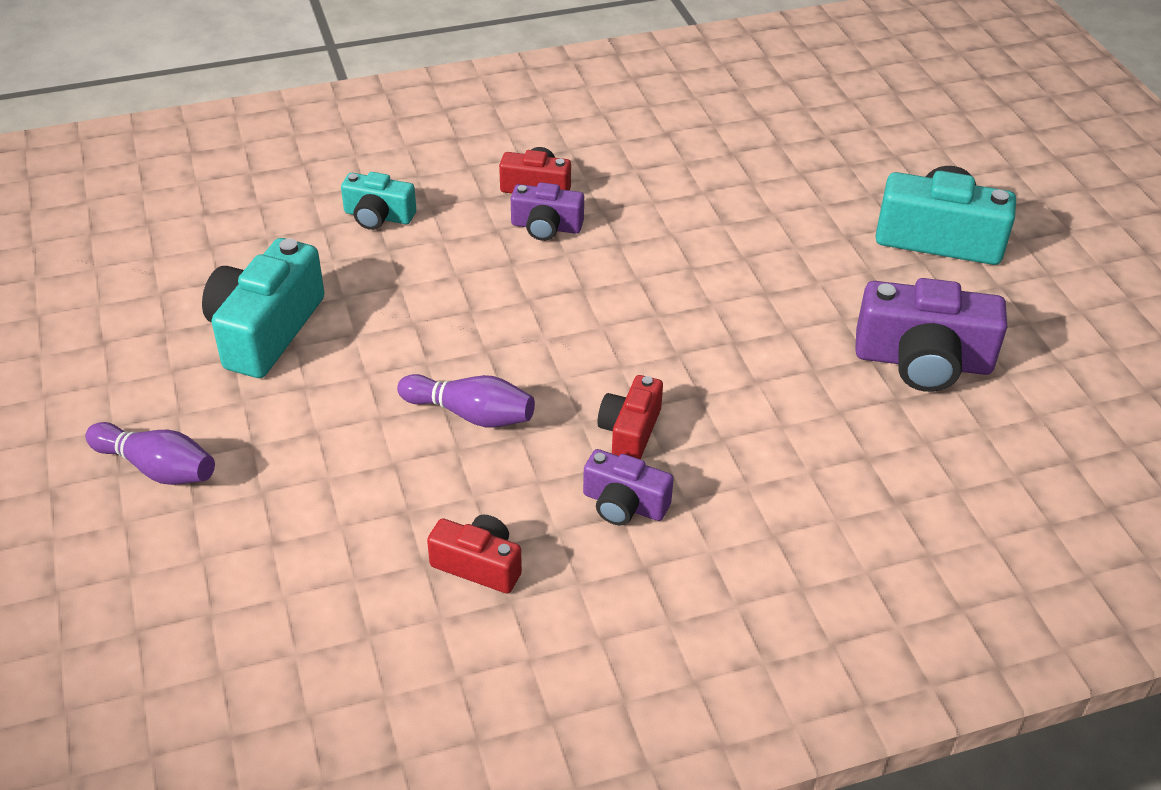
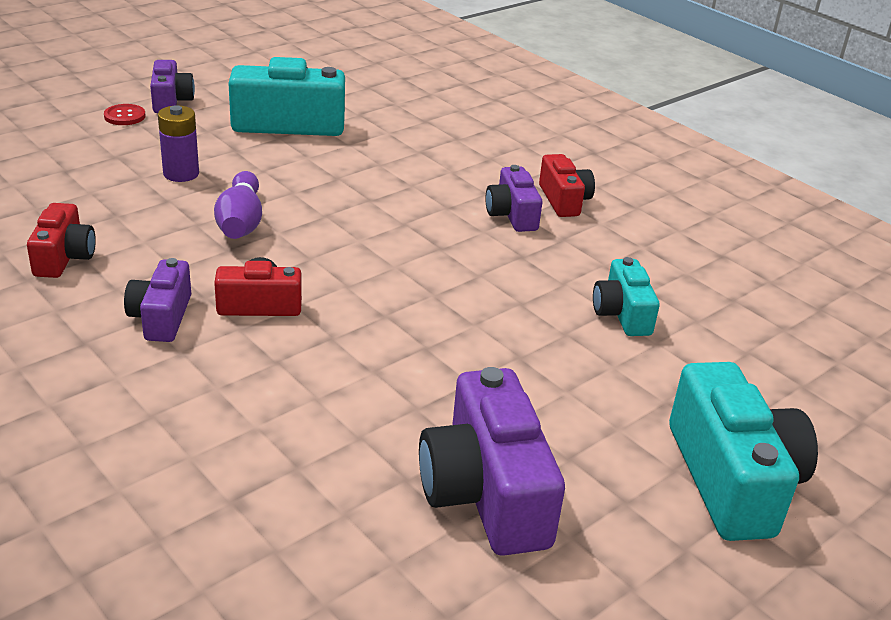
camera: 65 degrees right, 10 degrees down
(139, 419) = (171, 101): none -> purple camera
(157, 468) = (125, 116): purple bowling pin -> red button
(339, 442) = (181, 174): none -> purple battery
(378, 216) = (457, 139): turquoise camera -> turquoise camera (622, 314)

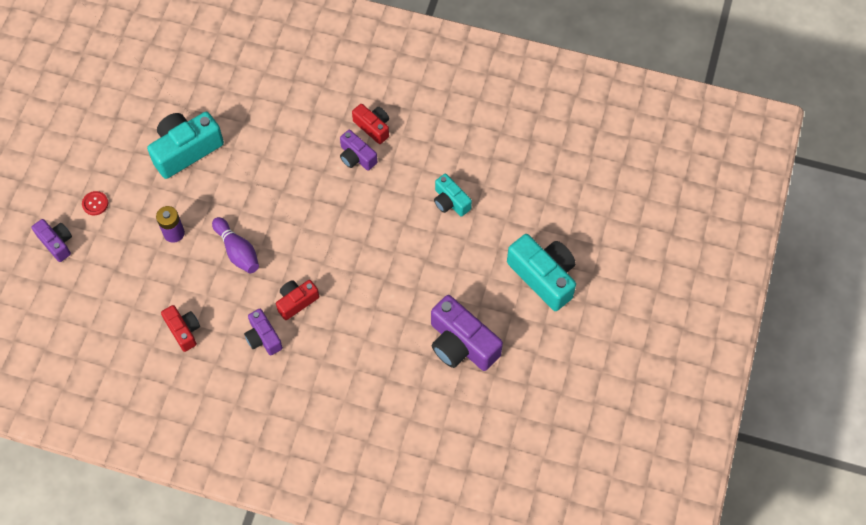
camera: 30 degrees left, 30 degrees up
(171, 101) = (104, 172): purple camera -> purple camera (56, 243)

